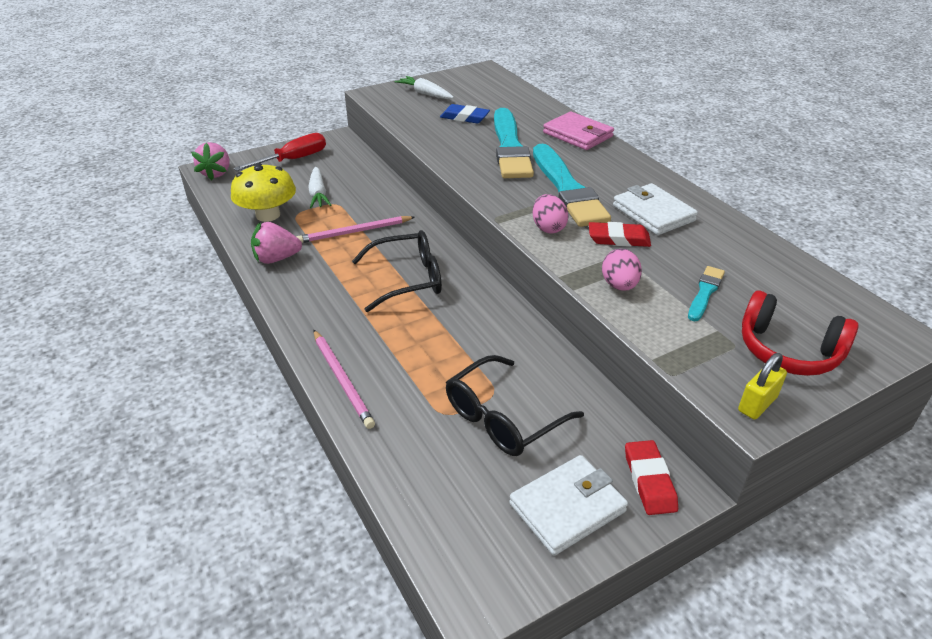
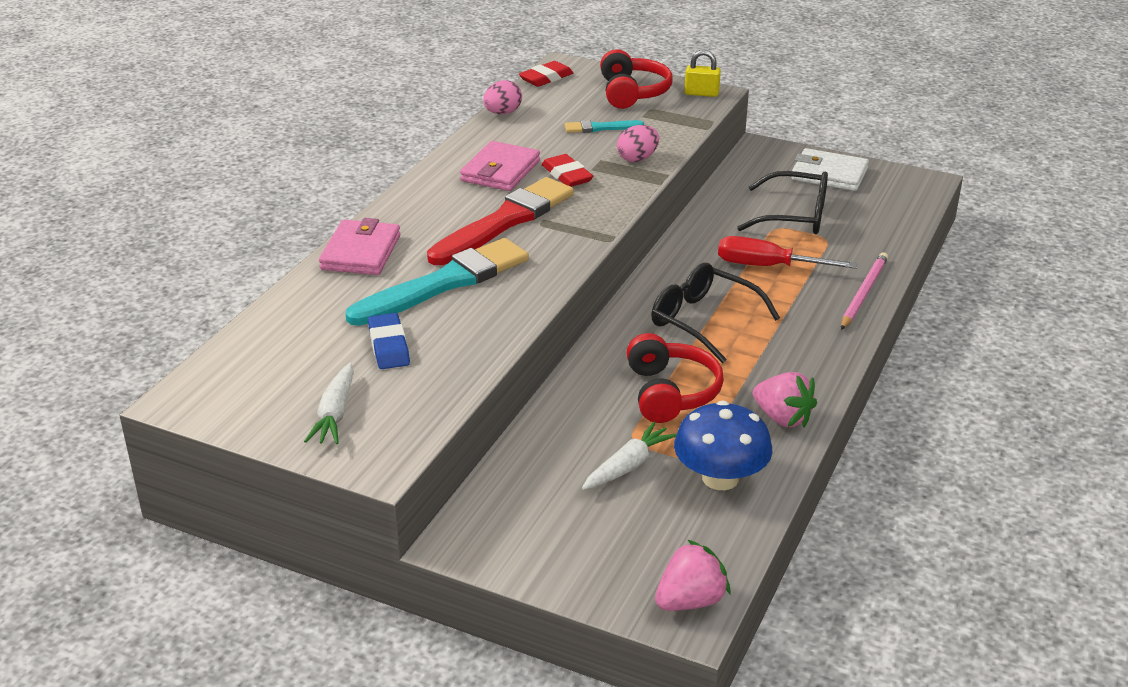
camera: 125 degrees left, 5 degrees down
(268, 215) = (720, 478): yellow mushroom -> blue mushroom
(293, 160) = (569, 546): red screwdriver -> red screwdriver (767, 266)
(354, 232) = (670, 393): pink pencil -> red headphones
(548, 228) = (592, 209): pink egg -> pink egg (502, 113)
(567, 189) = (504, 221): turquoise brush -> red brush
(649, 480) = (769, 157): red eraser -> red eraser (546, 78)
(653, 213) = (500, 171): white wallet -> pink wallet

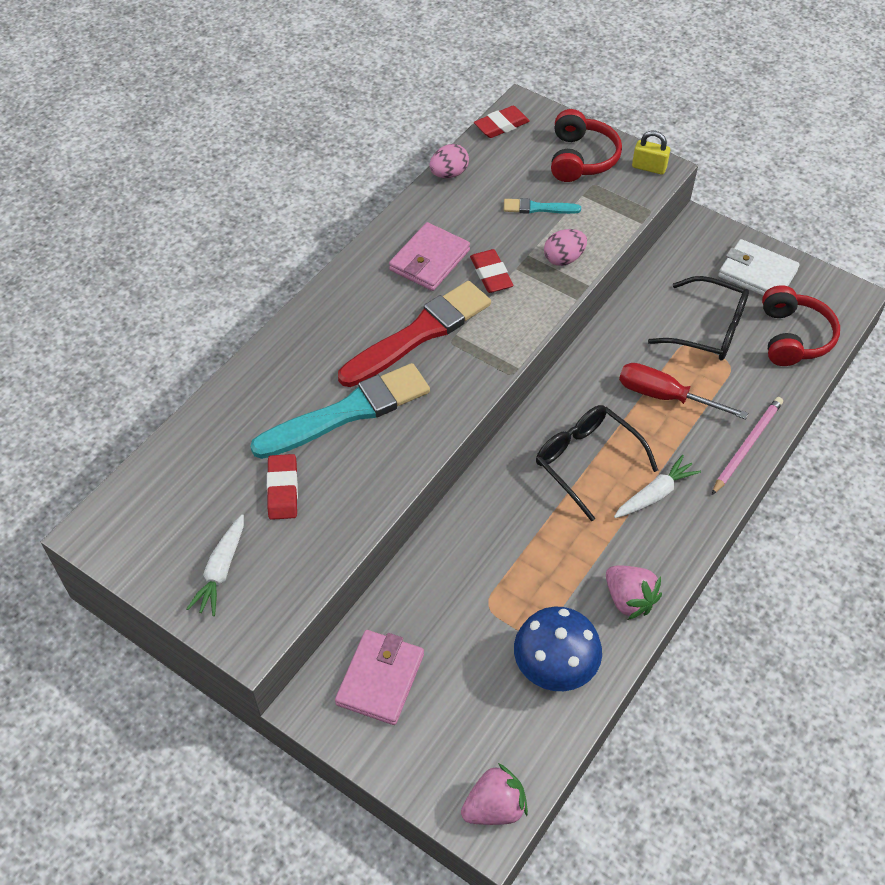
camera: 10 degrees right, 20 degrees up
(361, 252) = (280, 359): pink wallet -> pink wallet (380, 679)
(389, 346) = (283, 489): blue eraser -> red eraser
(628, 466) = (477, 637): white carrot -> white carrot (655, 494)
(670, 393) = (535, 551): red headphones -> red headphones (793, 337)

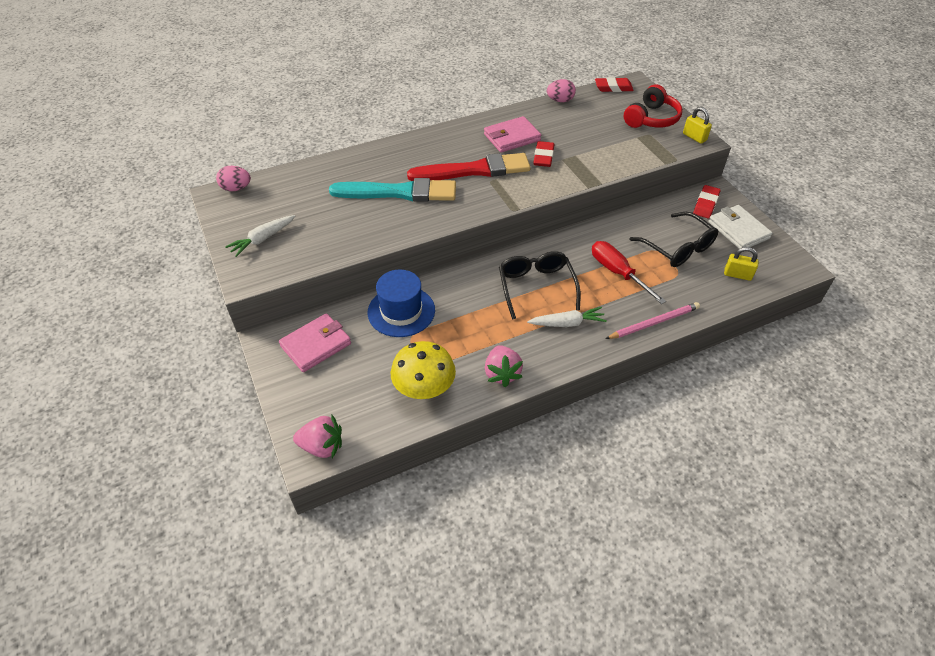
camera: 30 degrees right, 5 degrees down
(283, 489) = (330, 215): red eraser -> red eraser (706, 204)
(450, 577) = (401, 311): none -> blue hat
(538, 208) = (602, 134): turquoise brush -> none
(555, 665) = (424, 387): blue mushroom -> yellow mushroom
(563, 259) = (597, 164): pink egg -> pink egg (236, 188)
(793, 337) = (737, 275): red headphones -> yellow padlock

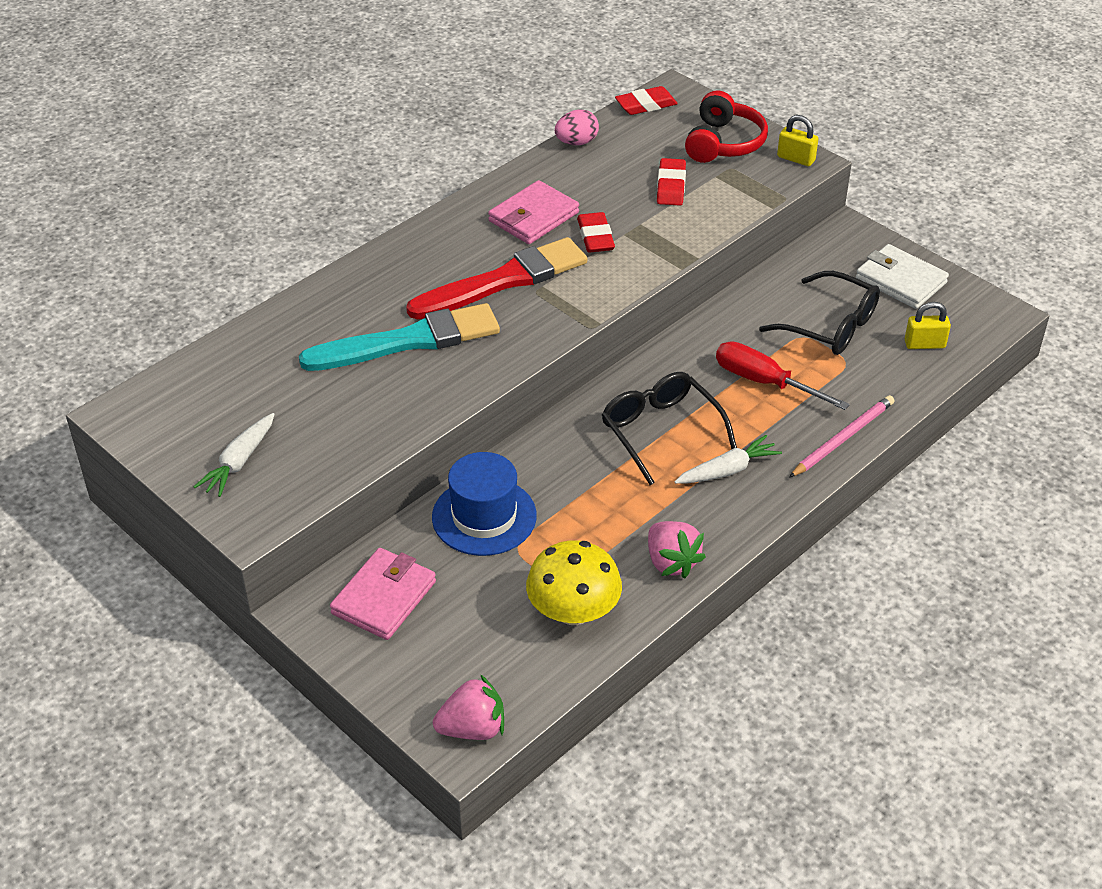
camera: 20 degrees left, 5 degrees down
(236, 188) = (146, 396): pink egg -> none
(706, 204) = (842, 253): red eraser -> red eraser (671, 186)

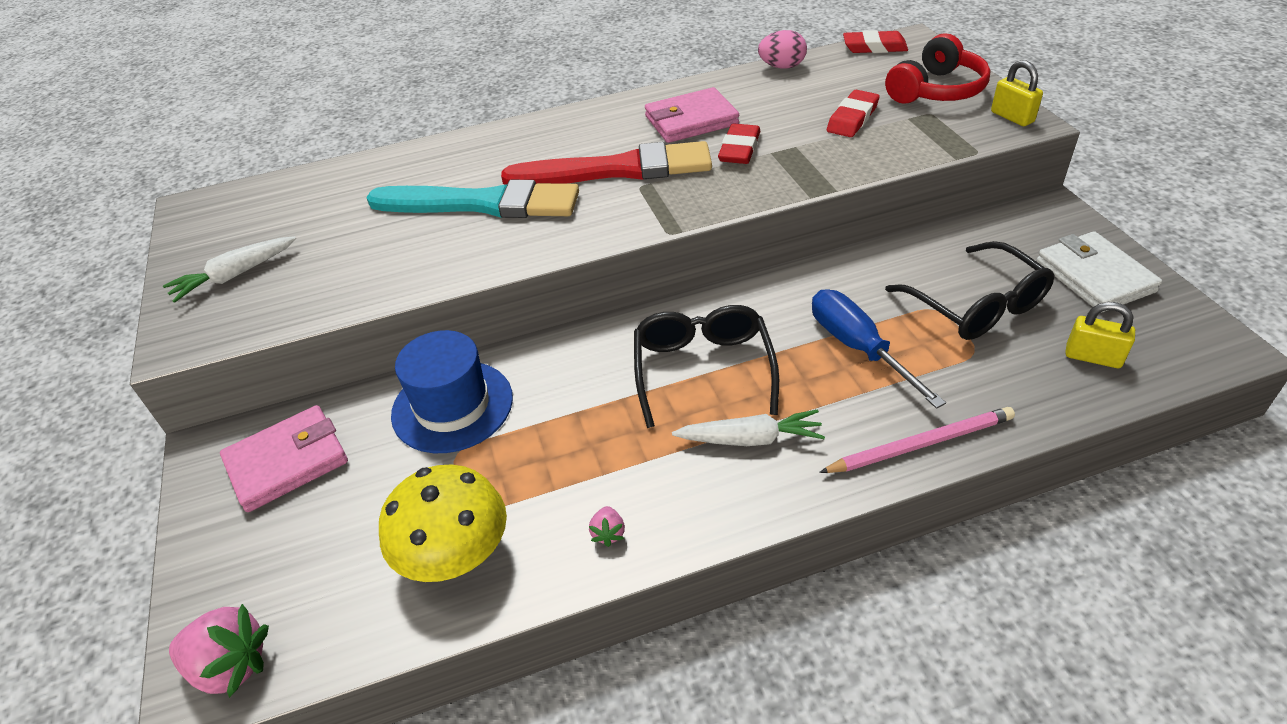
camera: 30 degrees right, 0 degrees up
(671, 562) = (608, 533): pink strawberry -> pink strawberry, size x0.49
(764, 382) = (858, 348): red screwdriver -> blue screwdriver

